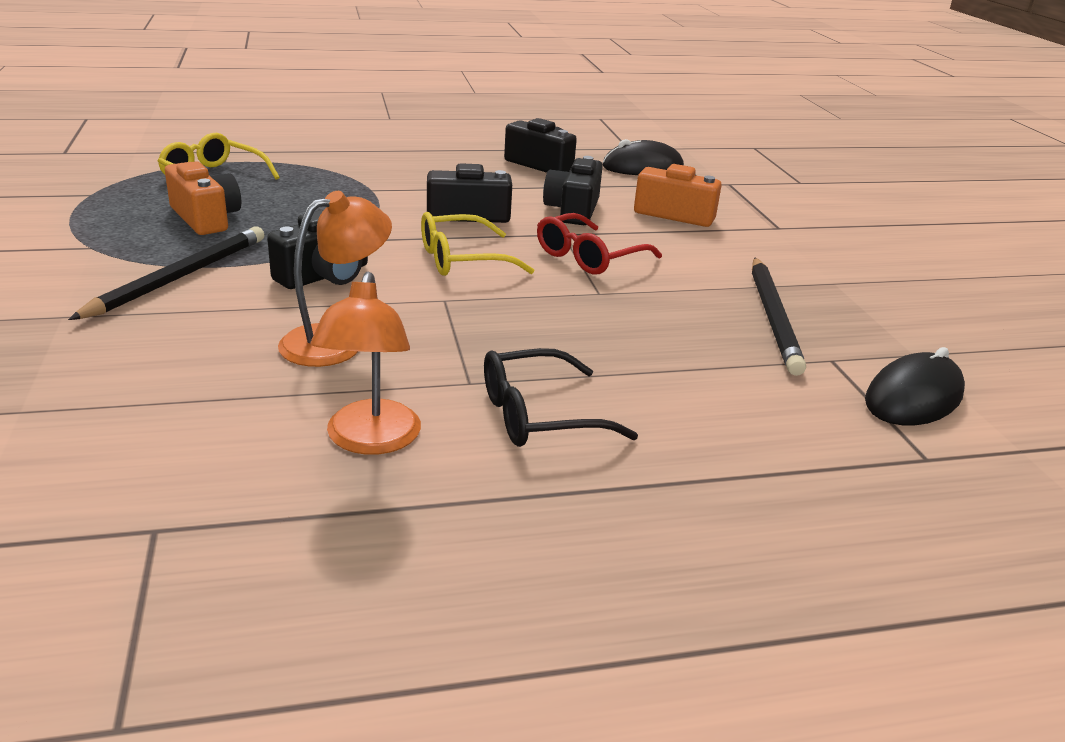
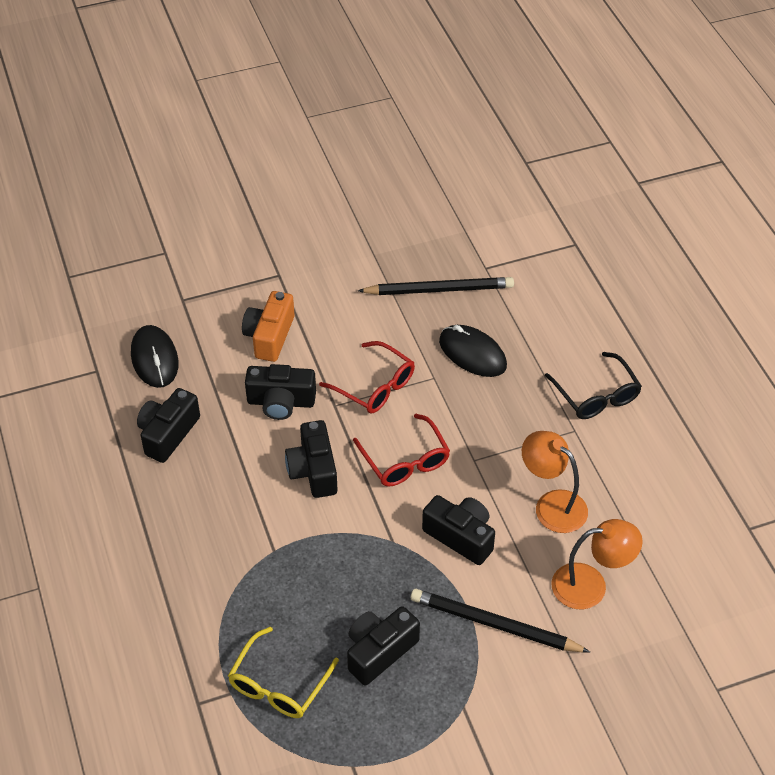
camera: 95 degrees left, 20 degrees up
(206, 218) = (379, 651): orange camera -> black camera
(370, 440) = (648, 463): orange lamp -> orange lamp (590, 585)
(462, 259) = (405, 460): yellow glasses -> red glasses
(913, 398) = (516, 239): black mouse -> black mouse (472, 354)

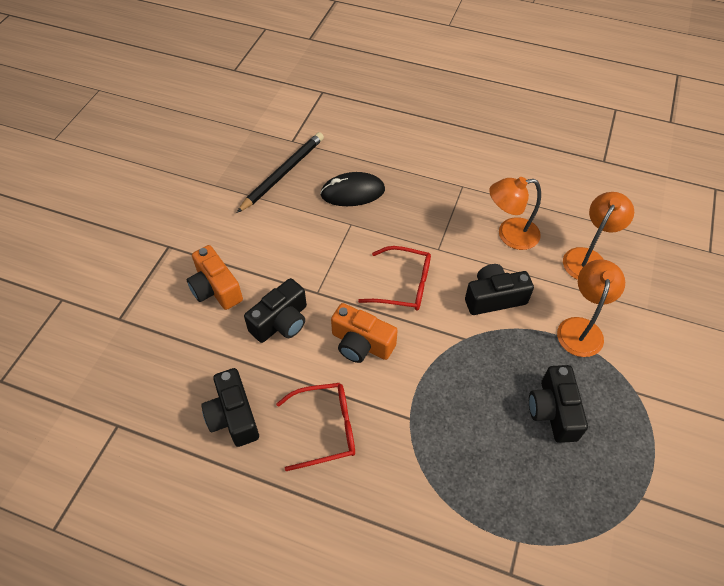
camera: 50 degrees left, 5 degrees up
(154, 359) = (153, 376): black mouse -> none
(278, 684) = (535, 499): yellow glasses -> none
(313, 470) = (361, 343): black camera -> orange camera
(375, 386) = (325, 259): red glasses -> red glasses (326, 428)
(495, 625) = (581, 328): black pencil -> orange lamp
(596, 395) = (446, 159): black glasses -> none

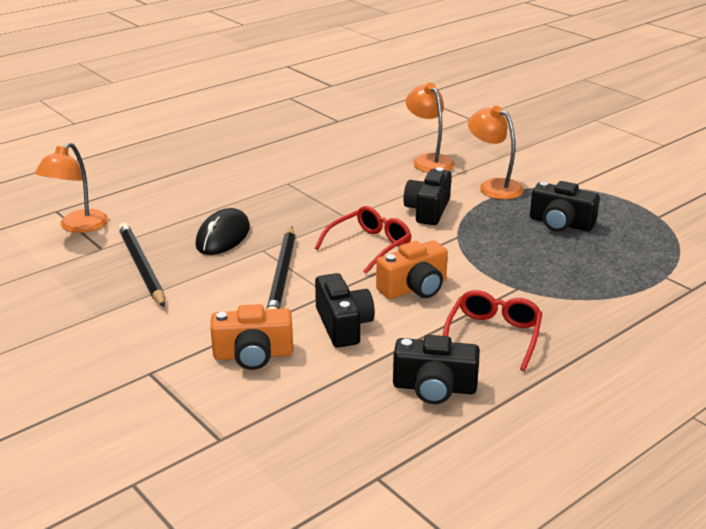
camera: 60 degrees left, 25 degrees down
(324, 253) = (282, 275): none -> black pencil
(509, 235) = (368, 181): orange lamp -> orange lamp (78, 227)

